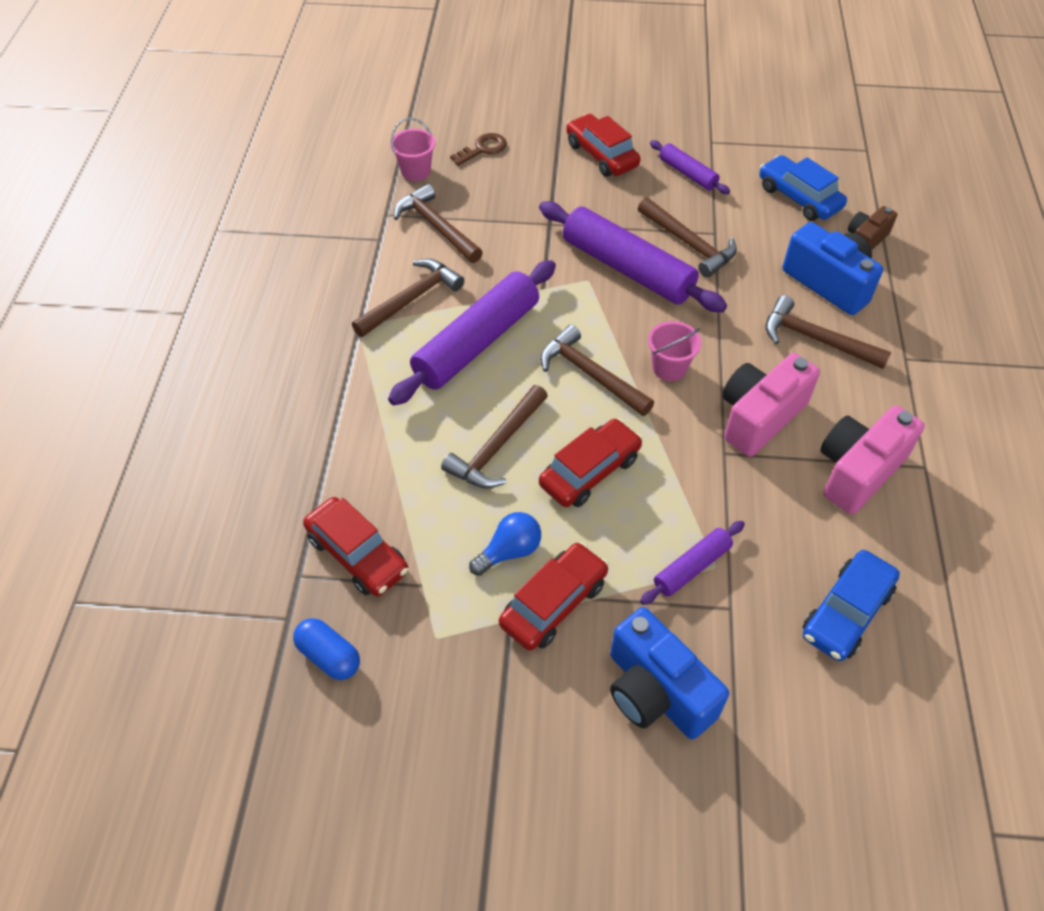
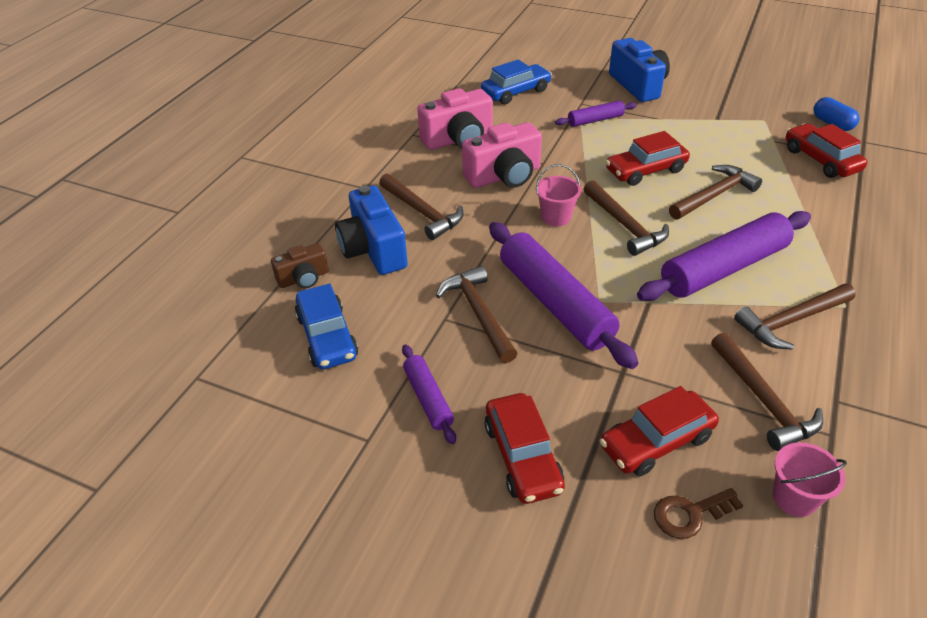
camera: 160 degrees left, 10 degrees down
(509, 551) = (712, 144): blue light bulb -> none
(554, 603) = (688, 120): red car -> red car (656, 441)

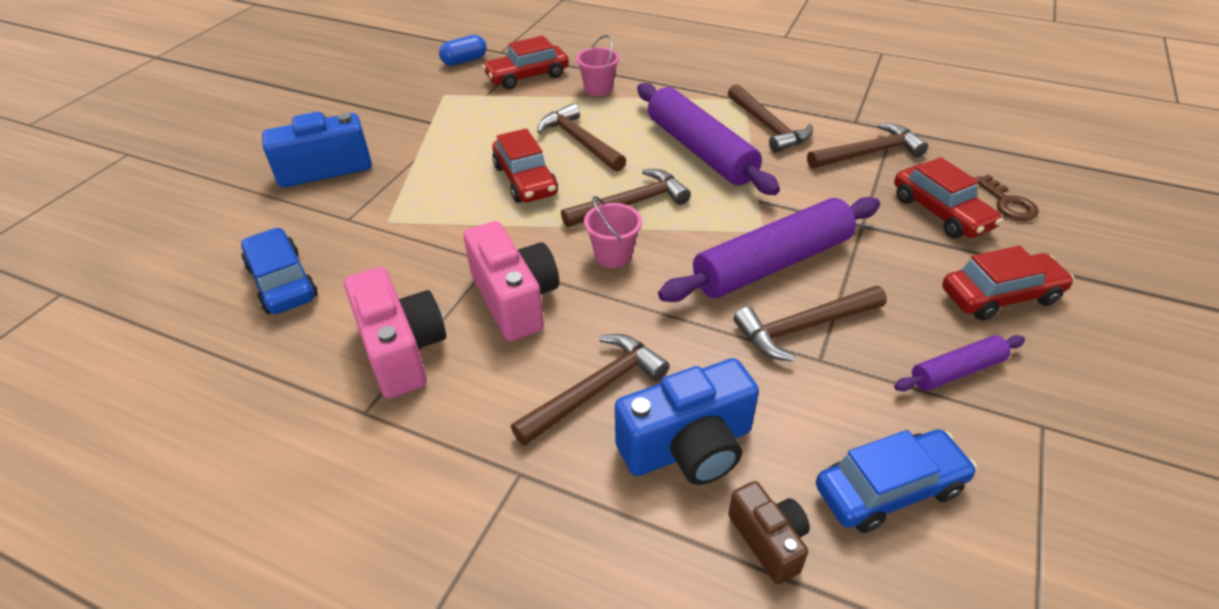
camera: 90 degrees left, 0 degrees up
(595, 120) = (398, 209): purple rolling pin -> none
(794, 498) = (963, 154): pink bucket -> pink bucket (598, 89)

